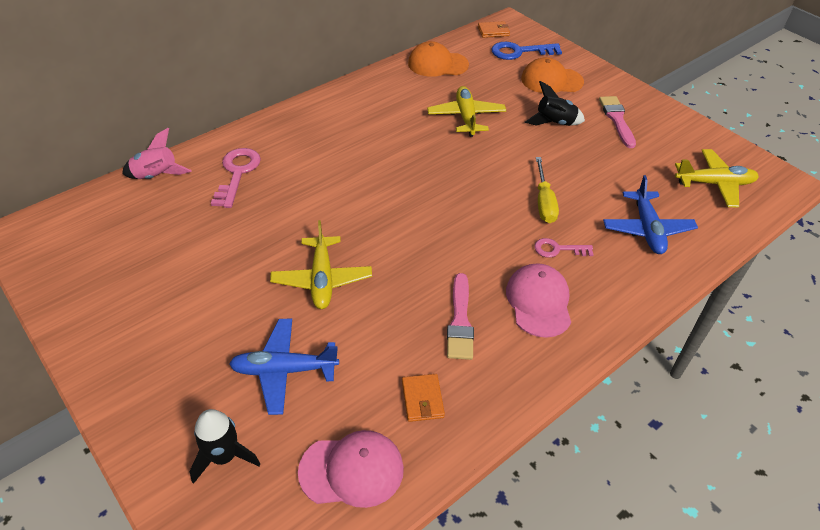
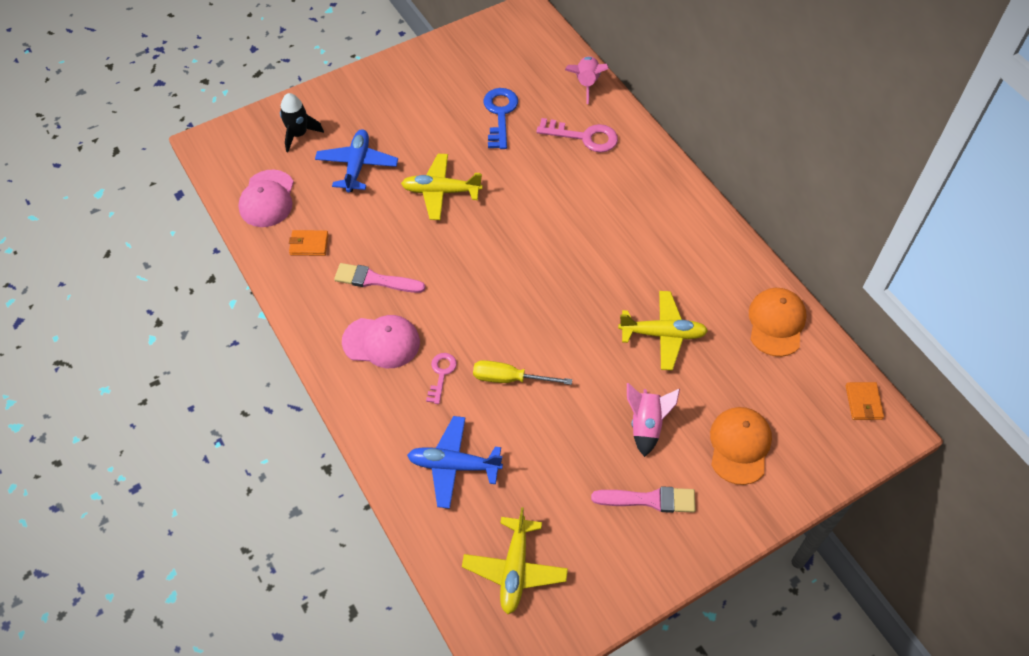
camera: 100 degrees right, 10 degrees up
(519, 52) = (810, 424): blue key -> blue key (500, 114)
(554, 123) = (646, 425): black rocket -> pink rocket

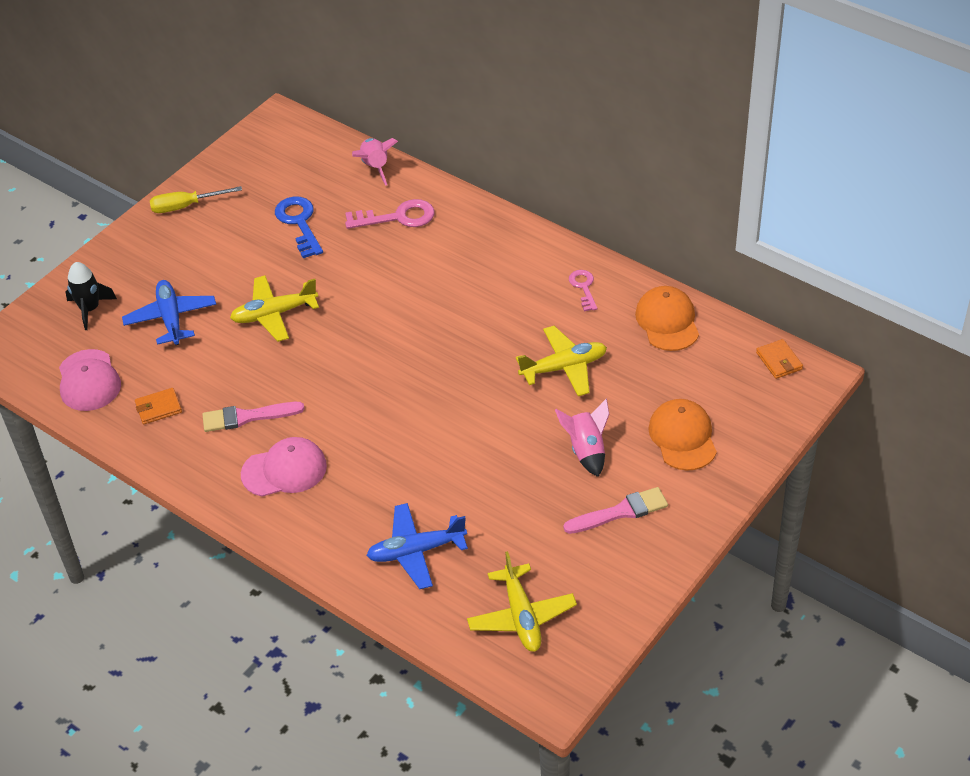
camera: 20 degrees left, 10 degrees down
(441, 374) = (361, 477): pink key -> pink key (583, 287)
(509, 379) = (433, 457): yellow screwdriver -> yellow screwdriver (186, 206)

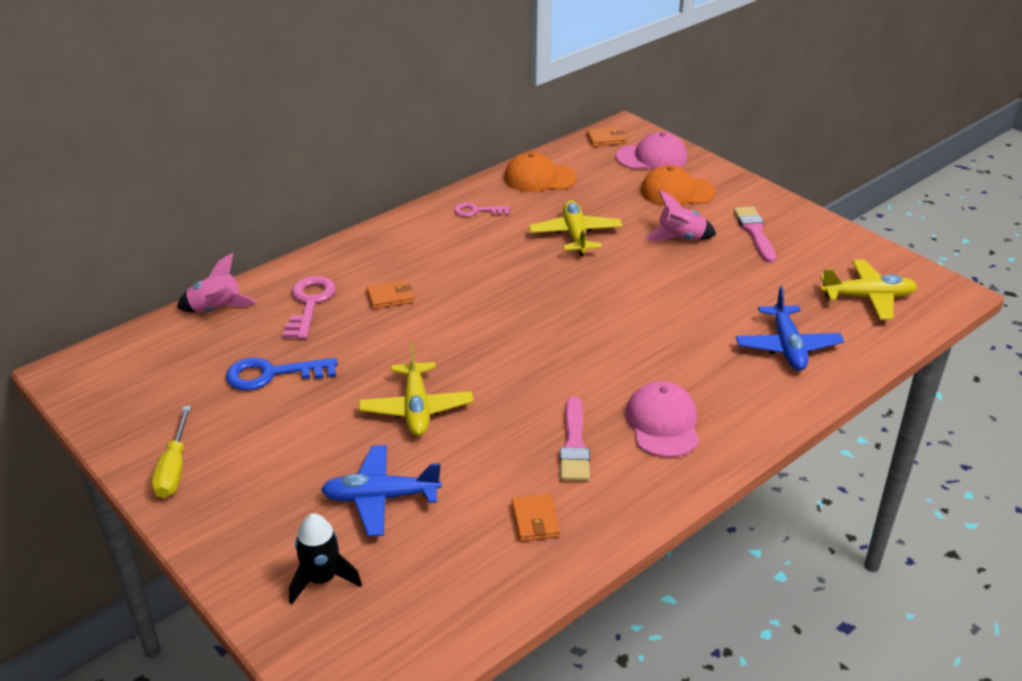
camera: 80 degrees left, 10 degrees down
(89, 381) = (461, 587): pink cap -> pink cap (652, 157)
(421, 262) = (390, 297): none -> orange wallet

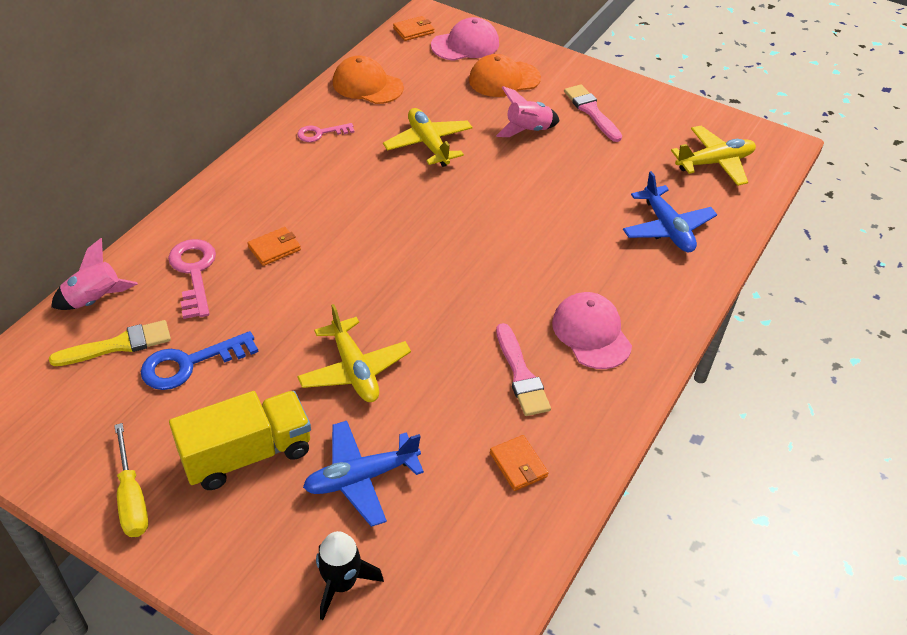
camera: 20 degrees left, 10 degrees up
(219, 348) = (118, 345): none -> yellow brush
(288, 456) = (247, 454): none -> yellow truck
(539, 178) = (367, 85): orange cap -> orange cap turned 45 degrees clockwise

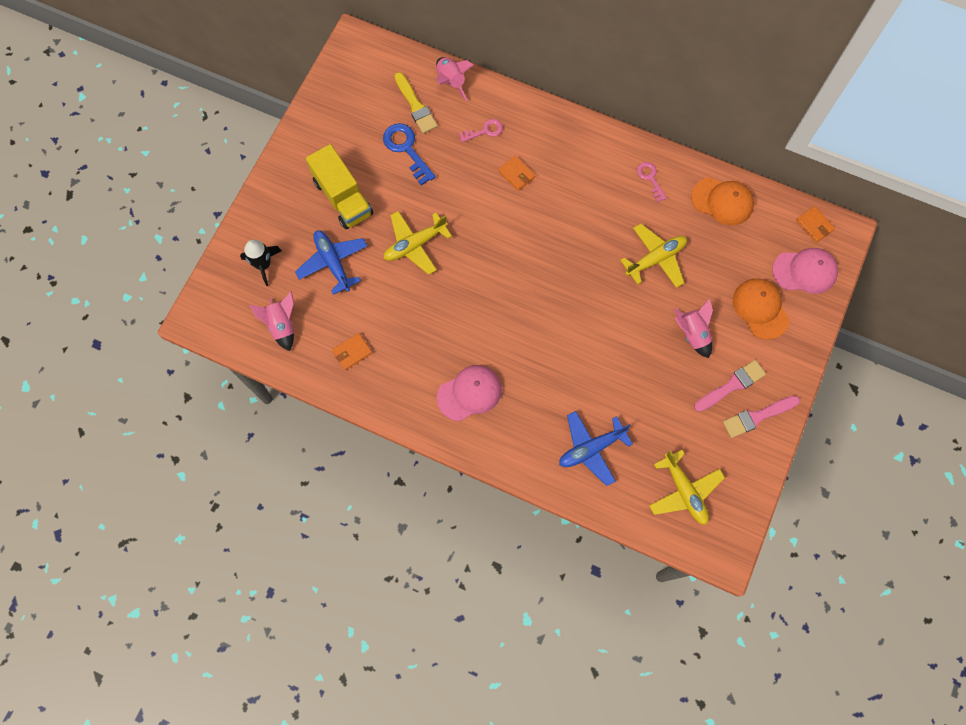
camera: 85 degrees right, 25 degrees up
(132, 498) = (307, 146): yellow screwdriver -> none
(194, 272) = (484, 131): pink key -> pink key, size x0.61
(367, 85) = (722, 201): orange cap -> orange cap turned 90 degrees clockwise
(460, 562) = (282, 325): none -> pink rocket
(465, 45) = (804, 271): pink cap -> pink cap turned 60 degrees counterclockwise
(521, 375) = (425, 348): pink brush -> pink brush (757, 416)

